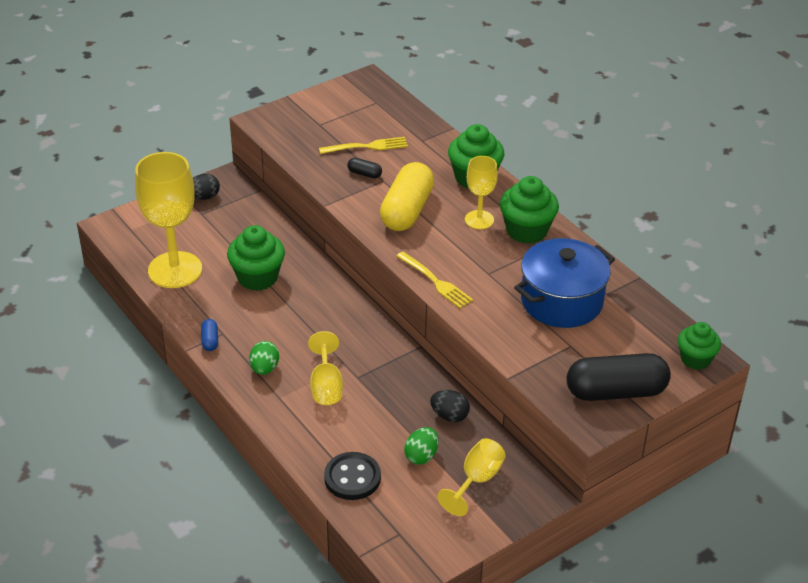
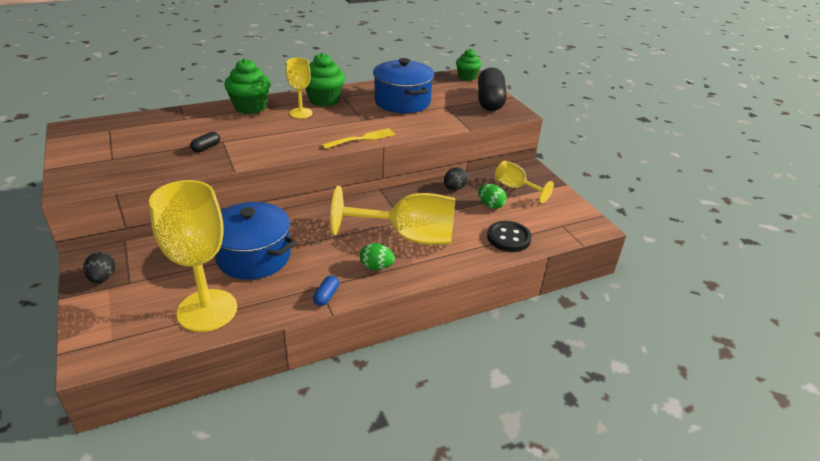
camera: 80 degrees left, 5 degrees down
(210, 340) = (326, 296): blue capsule -> blue capsule turned 75 degrees counterclockwise
(257, 277) = (253, 257): green cupcake -> blue pot
(326, 386) = (408, 237): yellow goblet -> yellow goblet, size x1.87
(366, 147) = (169, 142): yellow fork -> none
(407, 210) = (270, 137): yellow capsule -> none

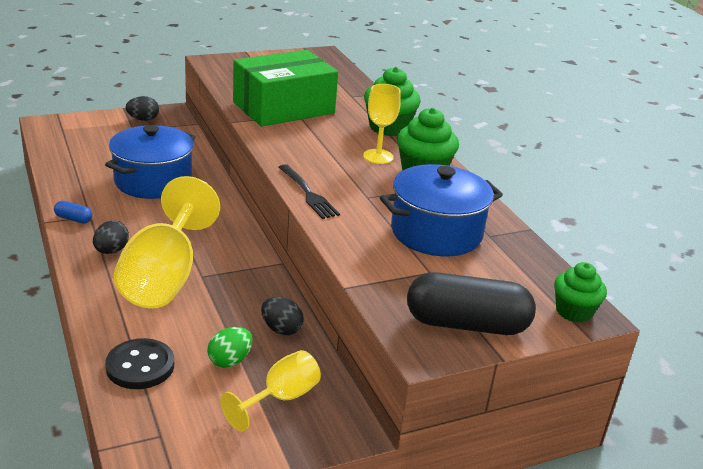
camera: 90 degrees right, 5 degrees down
(206, 147) = (283, 108): black capsule -> green box
(207, 310) = (80, 162): yellow goblet -> none
(361, 139) = (307, 193): yellow fork -> black fork
(376, 267) = (111, 251): green egg -> black egg

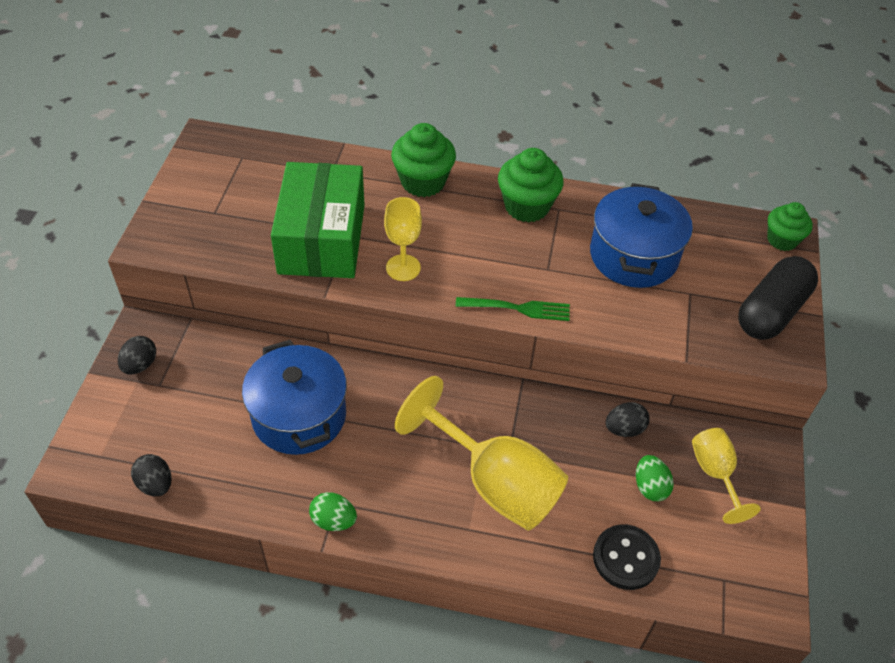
camera: 55 degrees left, 20 degrees up
(73, 219) = (333, 520): blue capsule -> green egg
(111, 251) = (420, 509): black egg -> black egg (155, 484)
(307, 193) = (517, 308): black fork -> green fork
(378, 156) = (477, 221): yellow goblet -> yellow goblet (403, 268)

